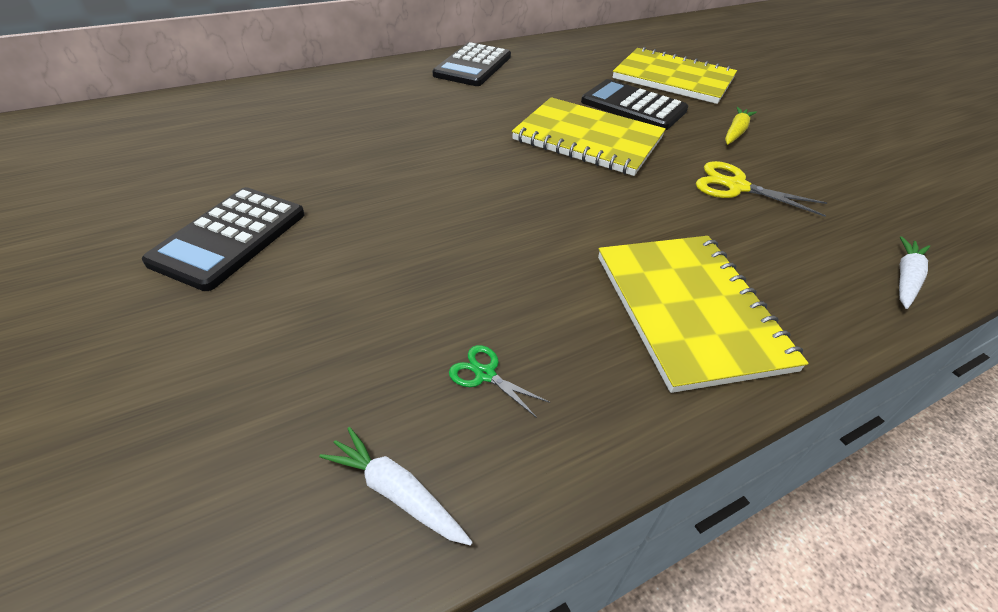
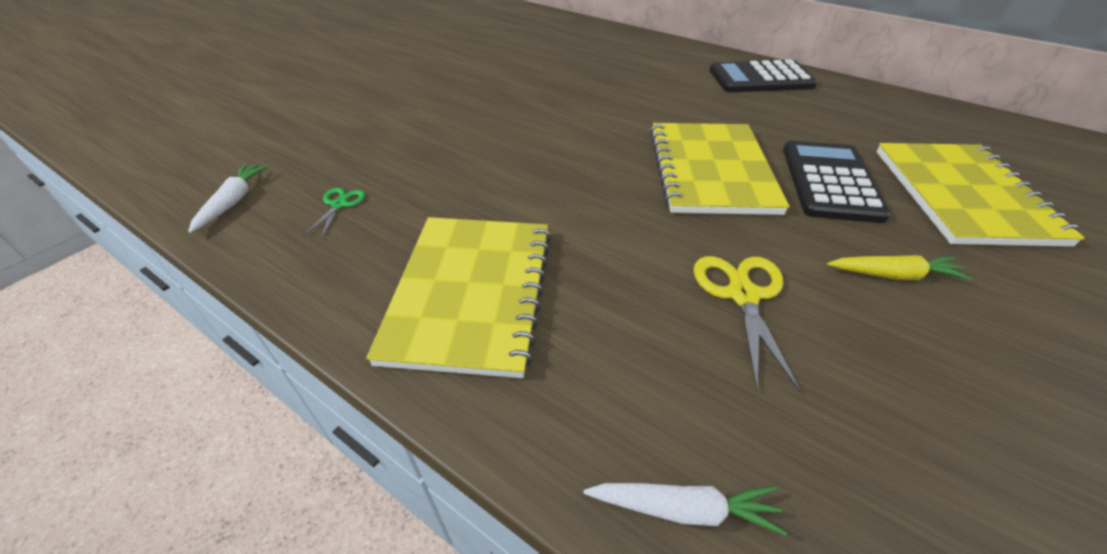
camera: 65 degrees right, 0 degrees up
(229, 238) = (419, 81): black calculator -> none
(688, 310) = (470, 293): yellow notebook -> yellow notebook turned 45 degrees counterclockwise

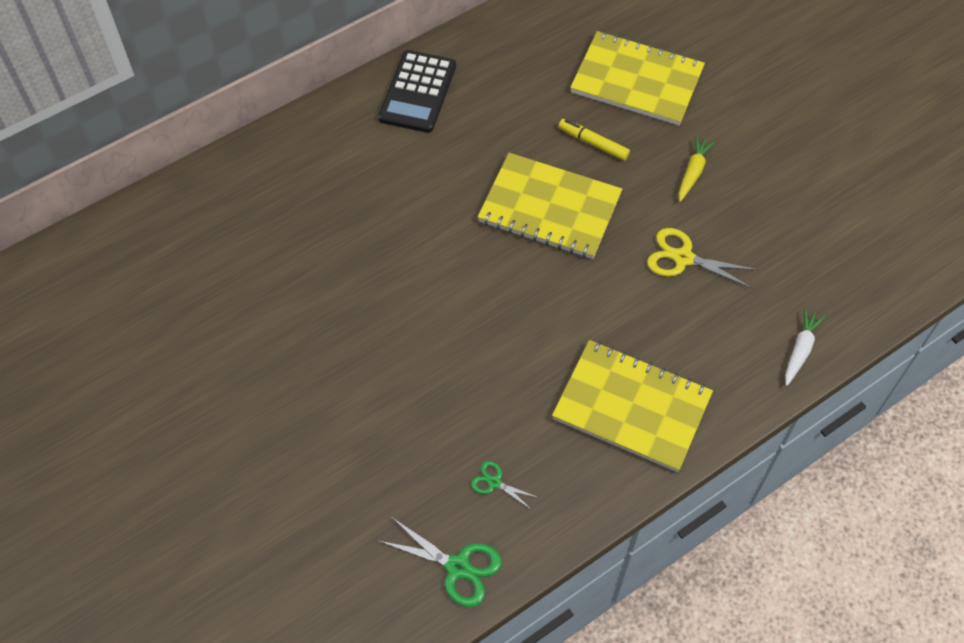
camera: 70 degrees left, 15 degrees up
(233, 202) = (458, 567): white carrot -> green scissors
(830, 182) = (593, 143): black calculator -> yellow marker

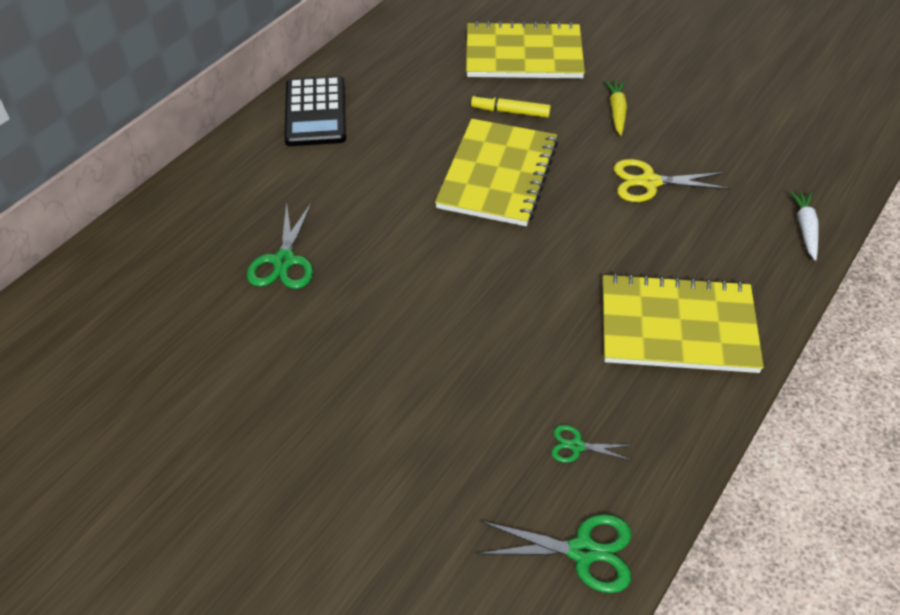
camera: 20 degrees left, 10 degrees down
(333, 239) = (284, 261): none -> green scissors
(549, 208) = (497, 174): yellow notebook -> yellow notebook turned 75 degrees counterclockwise

